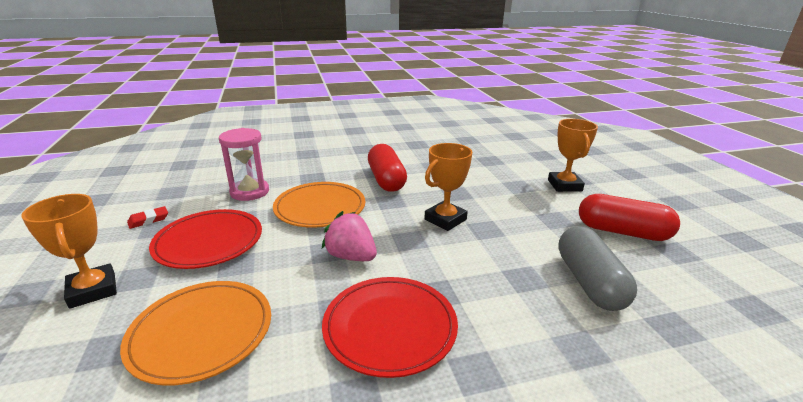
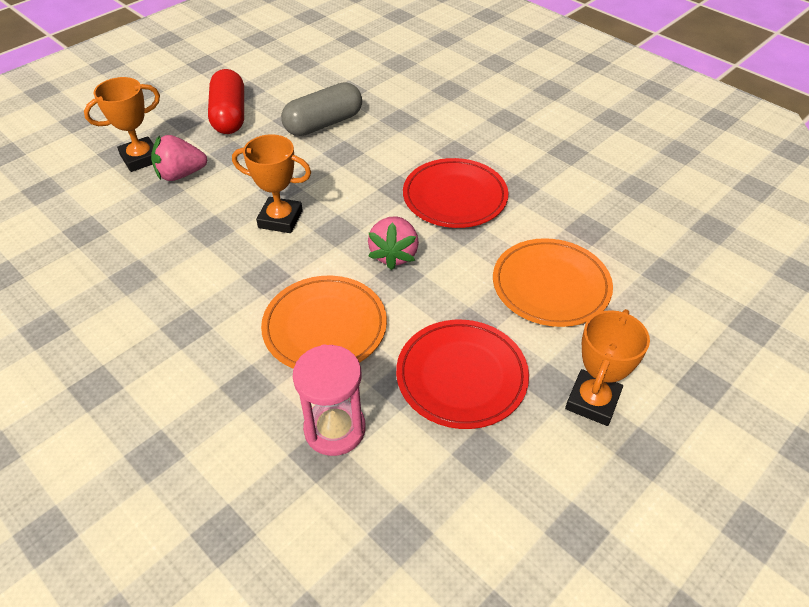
camera: 120 degrees left, 20 degrees up
(148, 220) = (477, 481): red eraser -> none
(386, 180) = (208, 304): red capsule -> none
(533, 195) = (181, 174): none -> pink strawberry

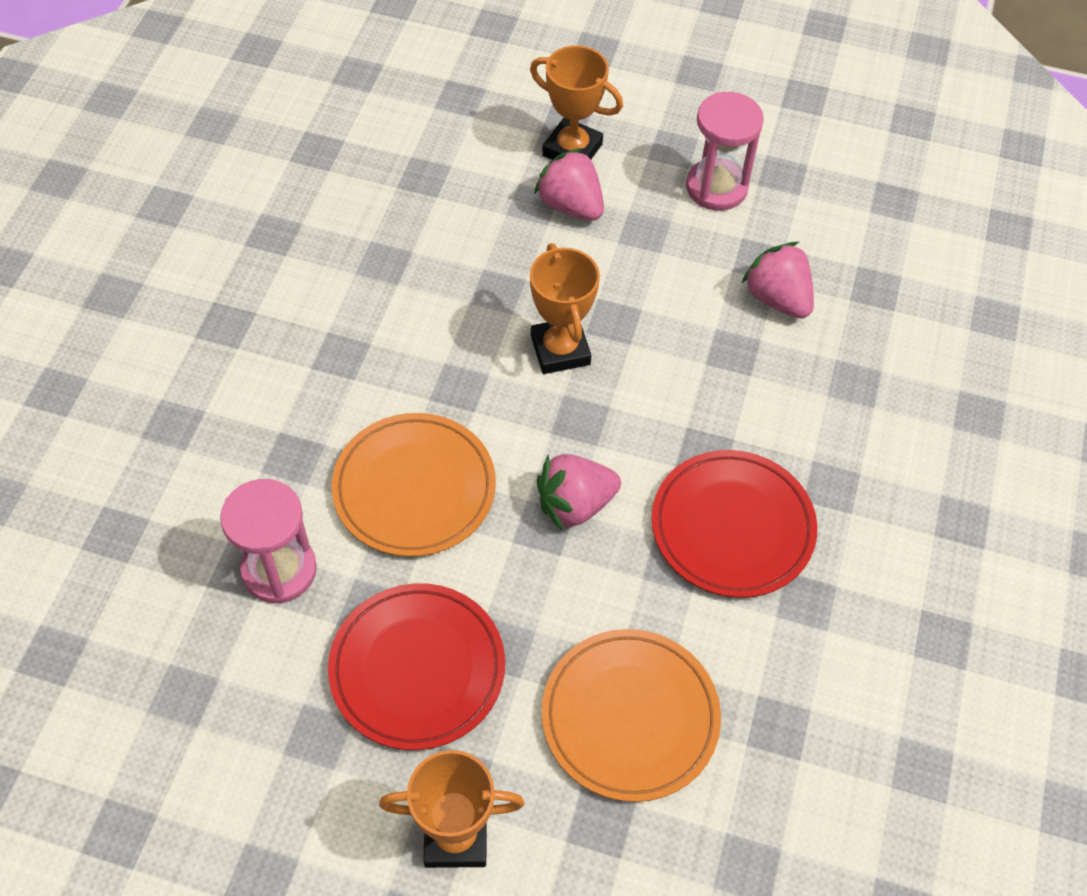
camera: 60 degrees right, 10 degrees up
(229, 115) = (716, 187): red capsule -> pink hourglass
(323, 123) = (777, 298): grey capsule -> pink strawberry

